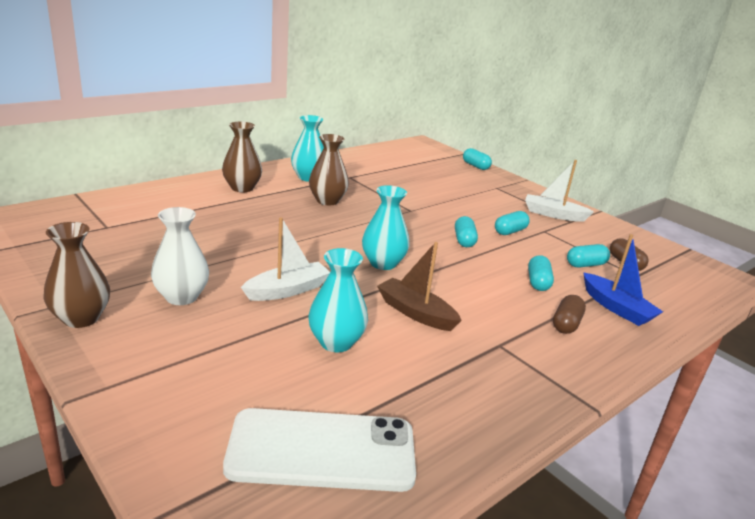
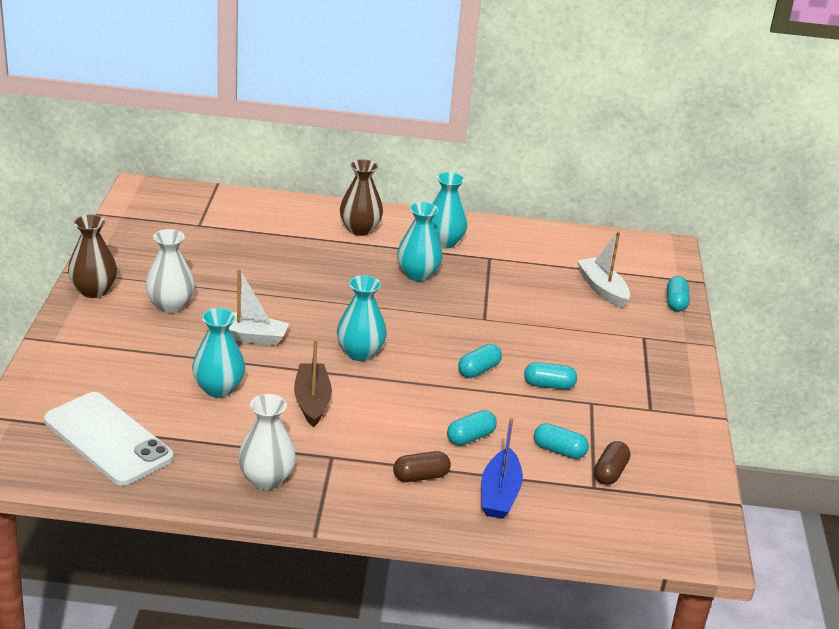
camera: 45 degrees right, 5 degrees up
(327, 201) = (418, 274): brown vase -> turquoise vase
(497, 393) = (266, 479): none -> white vase
(553, 214) = (645, 394): white boat -> white boat (602, 289)

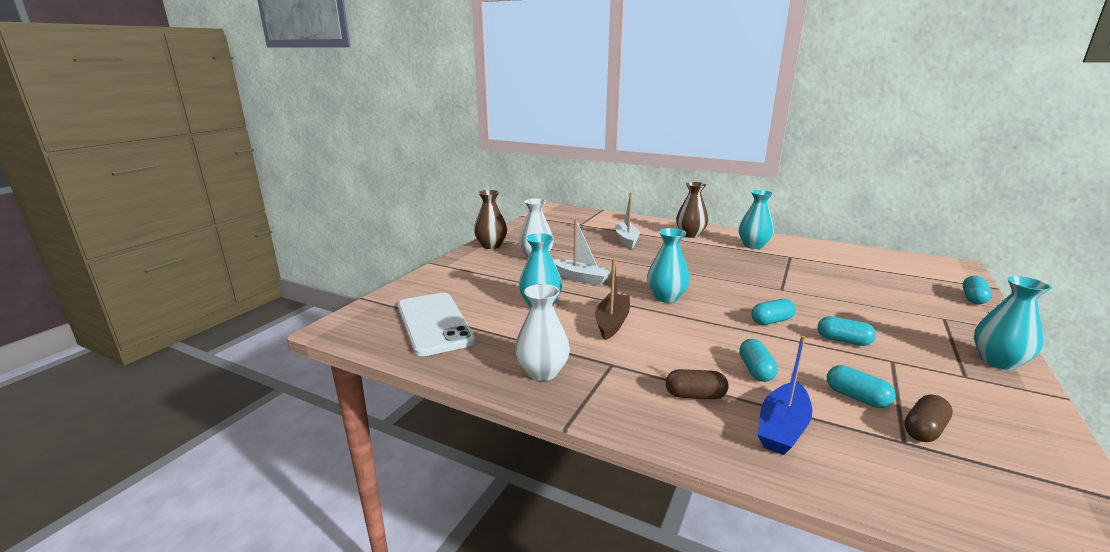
camera: 25 degrees right, 10 degrees down
(418, 274) = (728, 259): turquoise vase -> turquoise vase (998, 361)
(470, 437) = (755, 370): turquoise capsule -> turquoise capsule turned 75 degrees counterclockwise
(602, 289) = (894, 283): white boat -> white boat (626, 240)

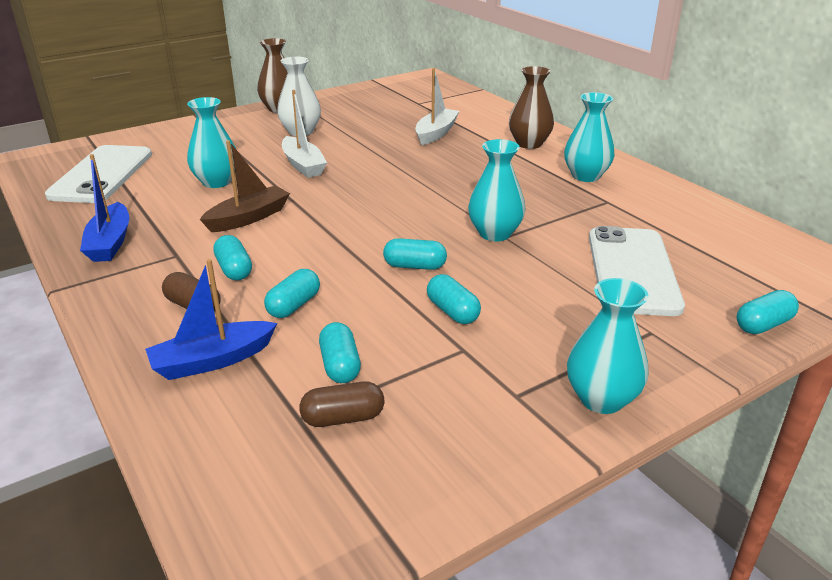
camera: 30 degrees right, 10 degrees up
(542, 372) = (110, 243): white vase -> blue boat
(666, 297) = (351, 208): turquoise vase -> turquoise vase (495, 233)
(671, 360) = (234, 269): none -> turquoise capsule
(873, 289) = (632, 271): none -> white phone

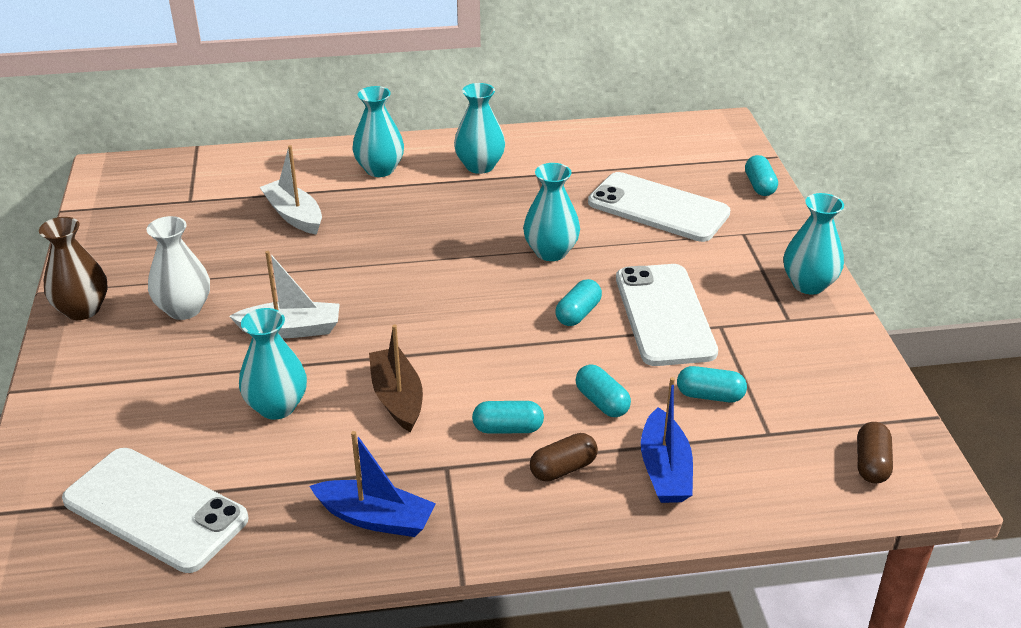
camera: 65 degrees left, 5 degrees up
(343, 418) = (778, 410): brown capsule -> brown capsule (871, 464)
(452, 311) = (664, 315): turquoise capsule -> white phone
(529, 144) = (380, 169): brown vase -> turquoise vase

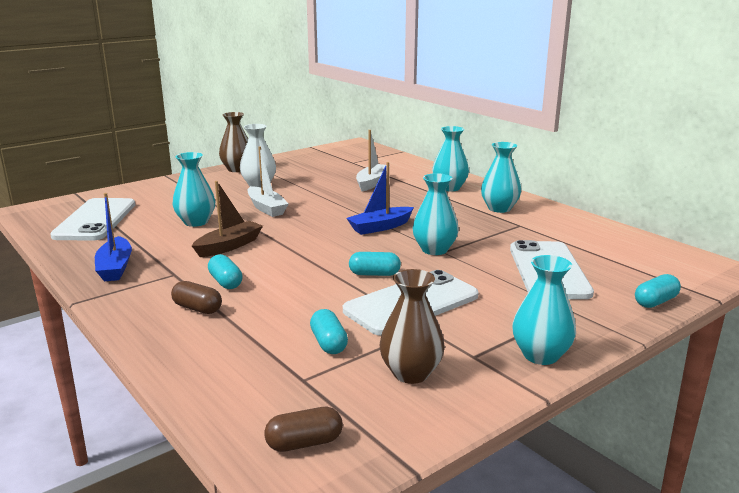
camera: 60 degrees right, 15 degrees down
(602, 402) = (281, 305): turquoise capsule -> none
(665, 470) = (222, 345): blue boat -> blue boat (380, 227)
(795, 365) = (411, 373): none -> brown vase

